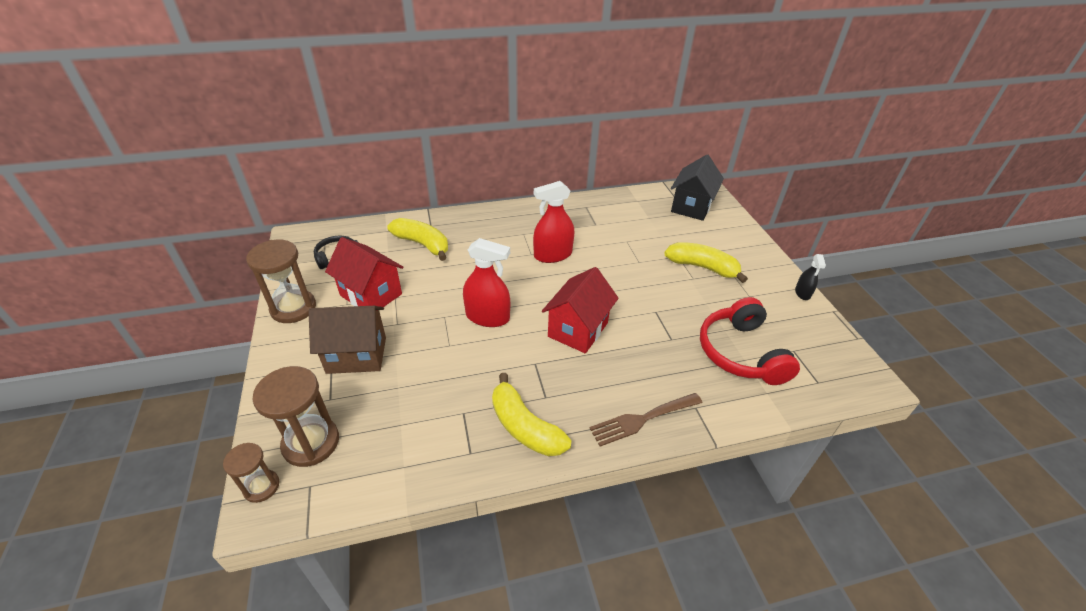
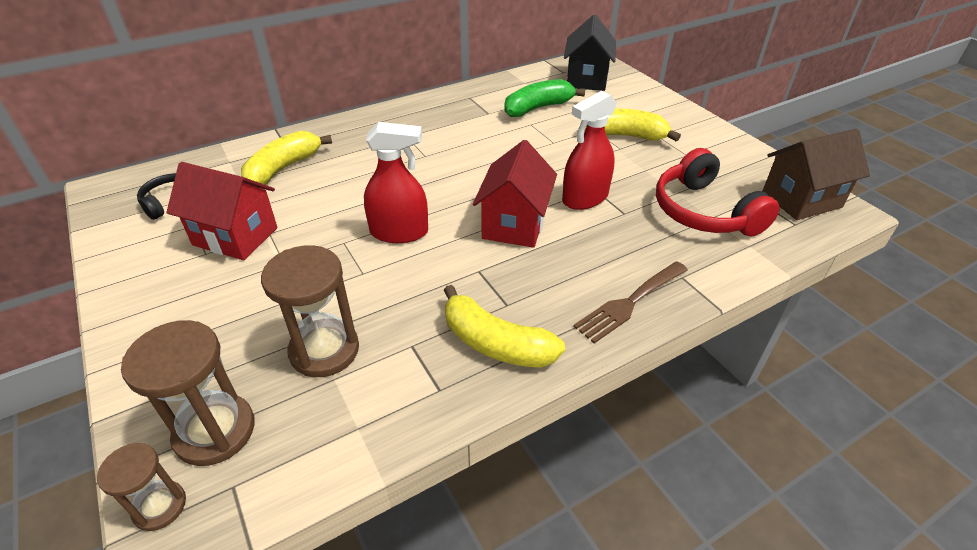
camera: 15 degrees left, 0 degrees up
(293, 308) = (130, 273): brown hourglass -> brown hourglass (324, 350)
(356, 355) = (241, 310): brown house -> brown house (801, 200)
(422, 244) = (284, 168): yellow banana -> yellow banana turned 75 degrees counterclockwise
(553, 255) = (451, 152): red spray bottle -> red spray bottle (585, 198)
(639, 227) = (538, 108): none -> green banana
(802, 293) = (739, 142): black spray bottle -> none

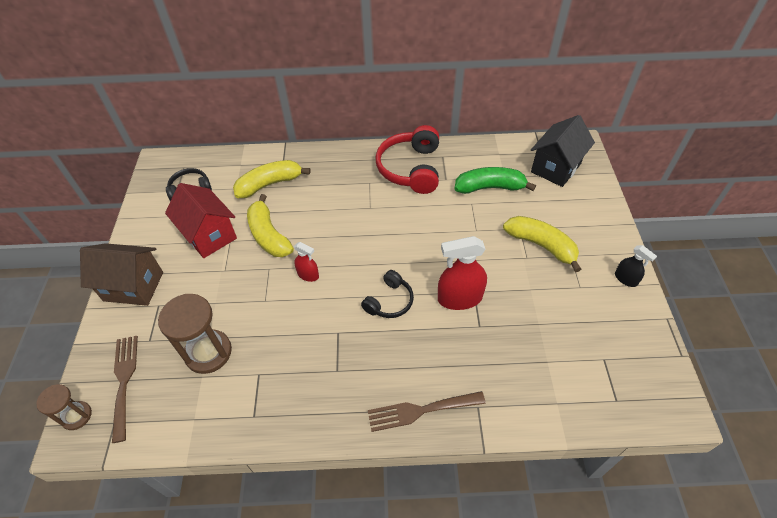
camera: 30 degrees right, 10 degrees up
(215, 431) = (124, 381): brown hourglass -> brown fork
(399, 232) = (308, 275): red spray bottle -> red spray bottle, size x0.55
(495, 343) = (309, 398): yellow banana -> yellow banana (268, 235)
(514, 224) = (389, 301): red house -> black headphones
(703, 212) = (545, 353): red headphones -> red headphones (410, 168)
(718, 137) = (625, 279): none -> black spray bottle
(801, 200) = (645, 378): brown house -> brown house (133, 286)

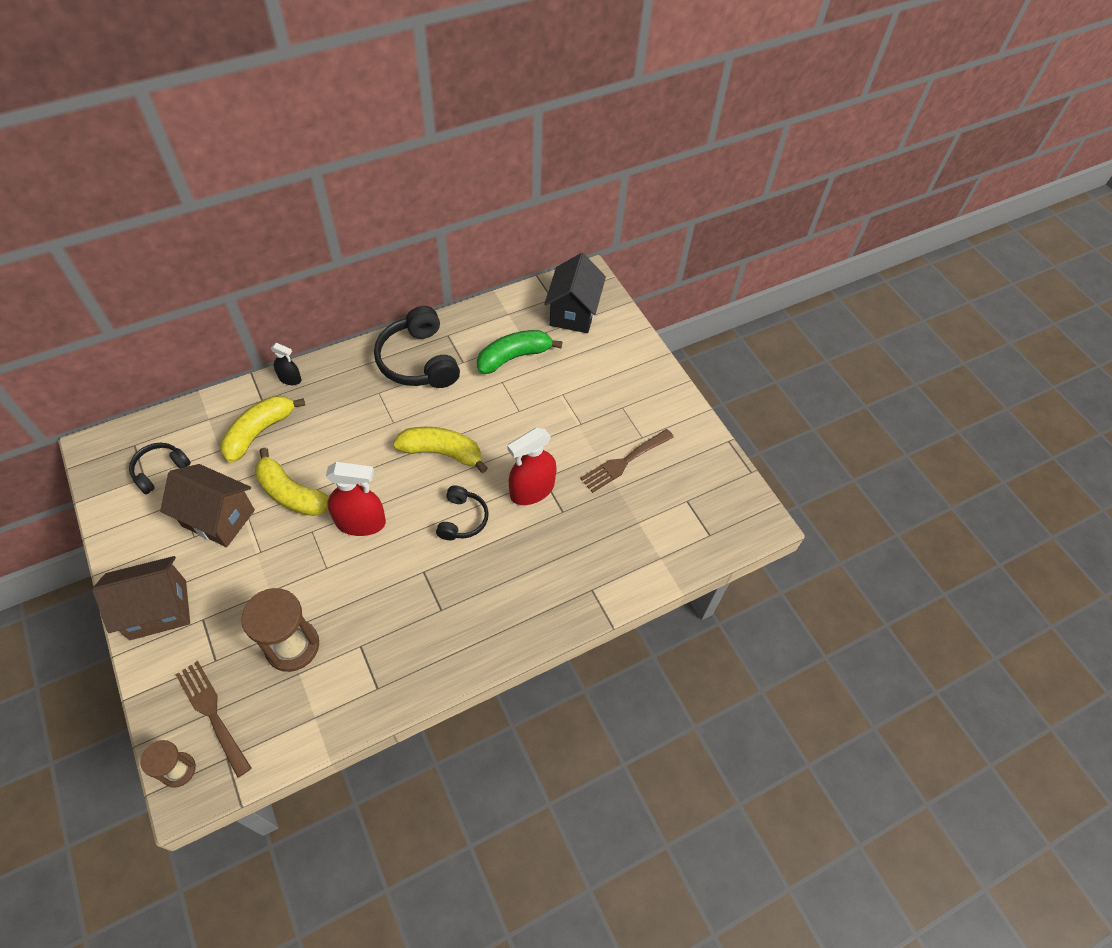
camera: 30 degrees left, 5 degrees up
(209, 235) = (218, 518): red house -> brown house
(308, 275) = (360, 522): red spray bottle -> red spray bottle, size x1.83
(410, 168) = (418, 361): red headphones -> black headphones
(420, 410) = (540, 615): brown fork -> brown fork (624, 462)
(541, 245) = (590, 406): yellow banana -> yellow banana (442, 453)
(625, 279) = (680, 414): black spray bottle -> black spray bottle (290, 379)

